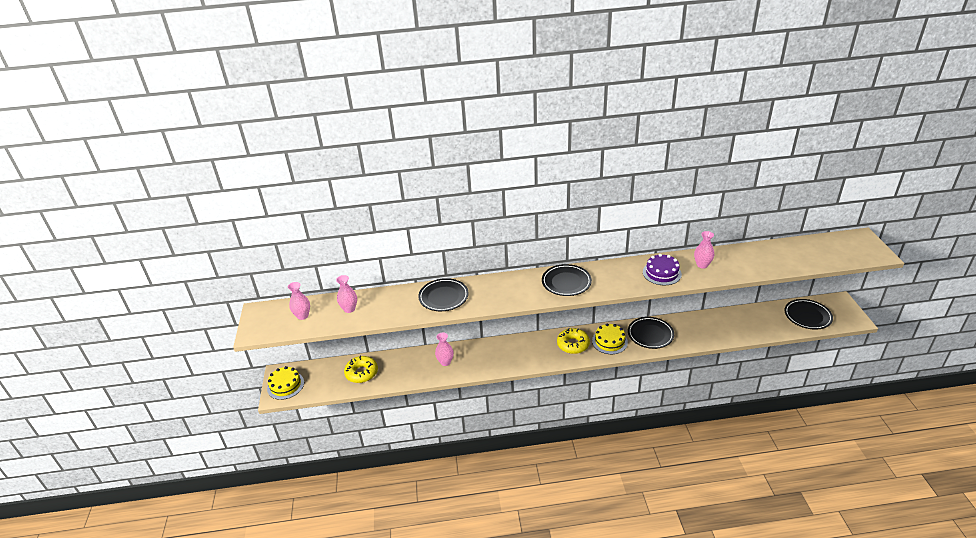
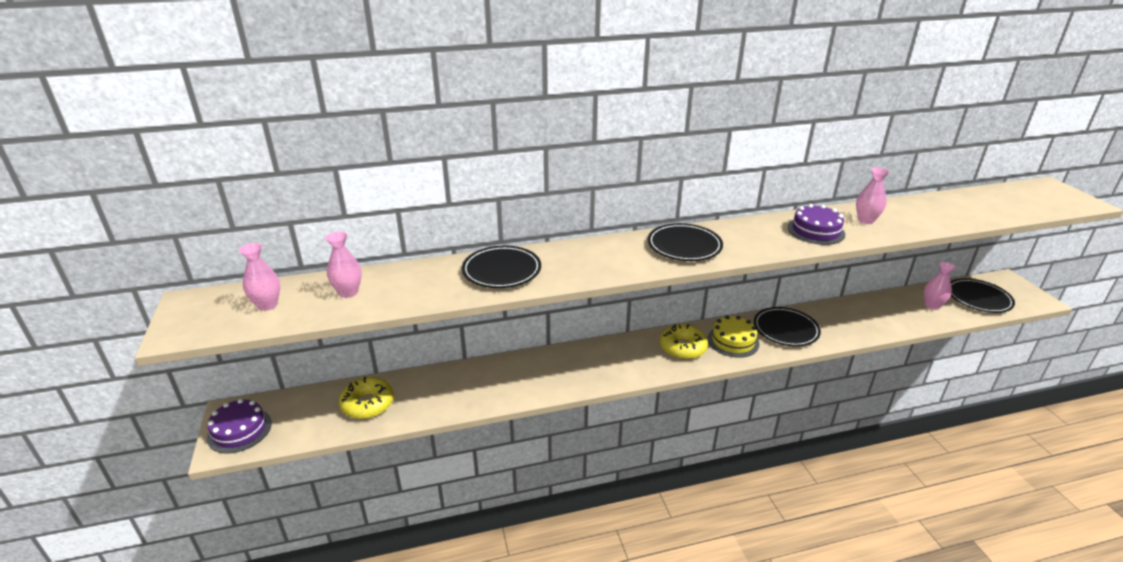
camera: 10 degrees left, 5 degrees down
(285, 385) = (239, 430): yellow cake -> purple cake
(445, 362) = (499, 381): pink vase -> pink vase (932, 305)

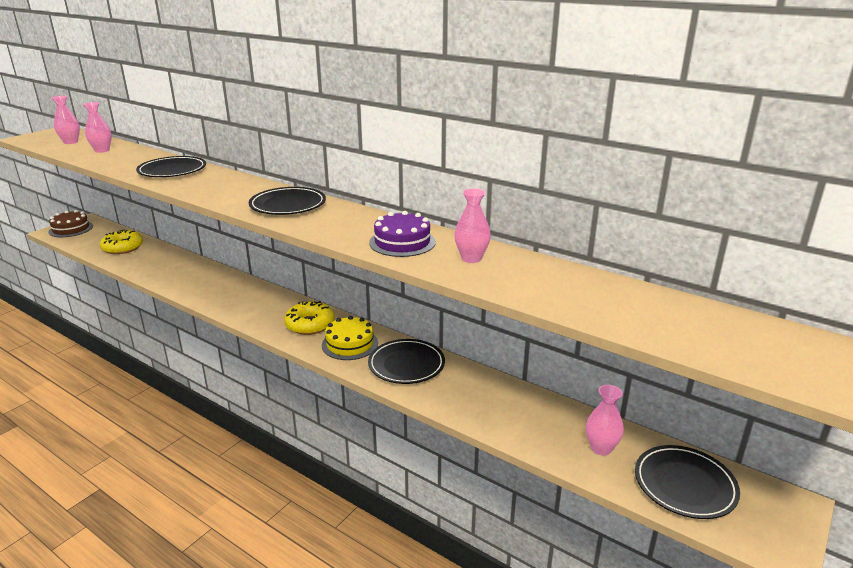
camera: 50 degrees right, 5 degrees down
(239, 430) = (71, 229): purple cake -> brown cake

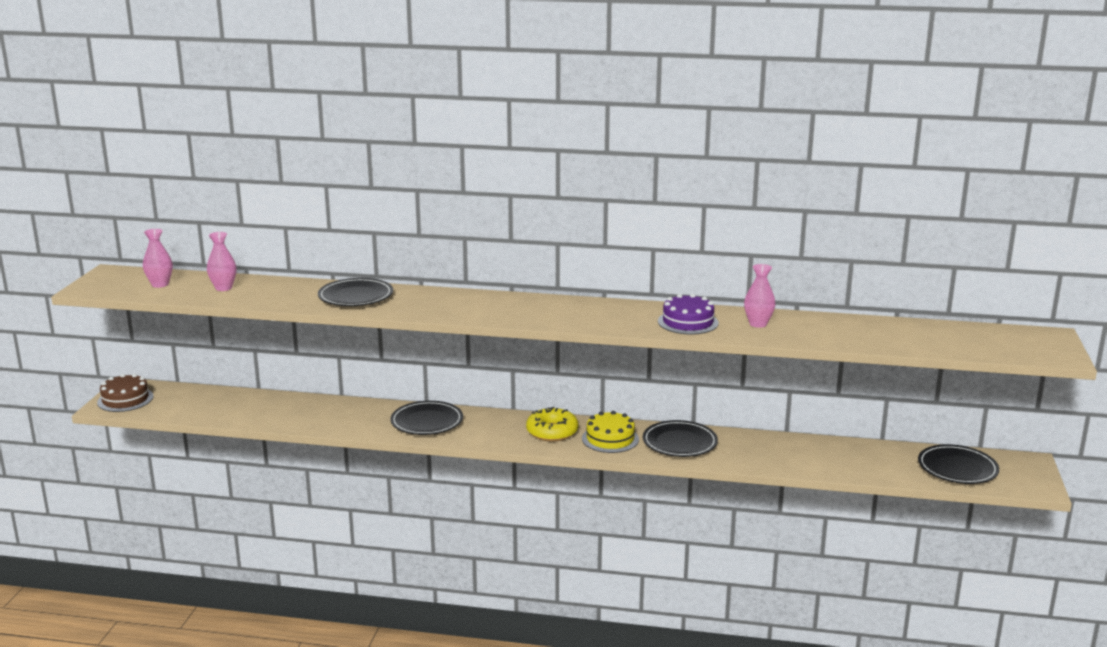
camera: 25 degrees left, 5 degrees down
(123, 248) = (232, 406): yellow donut -> none
(288, 205) = (538, 309): black plate -> black plate (427, 422)
(601, 448) = (885, 461): pink vase -> none

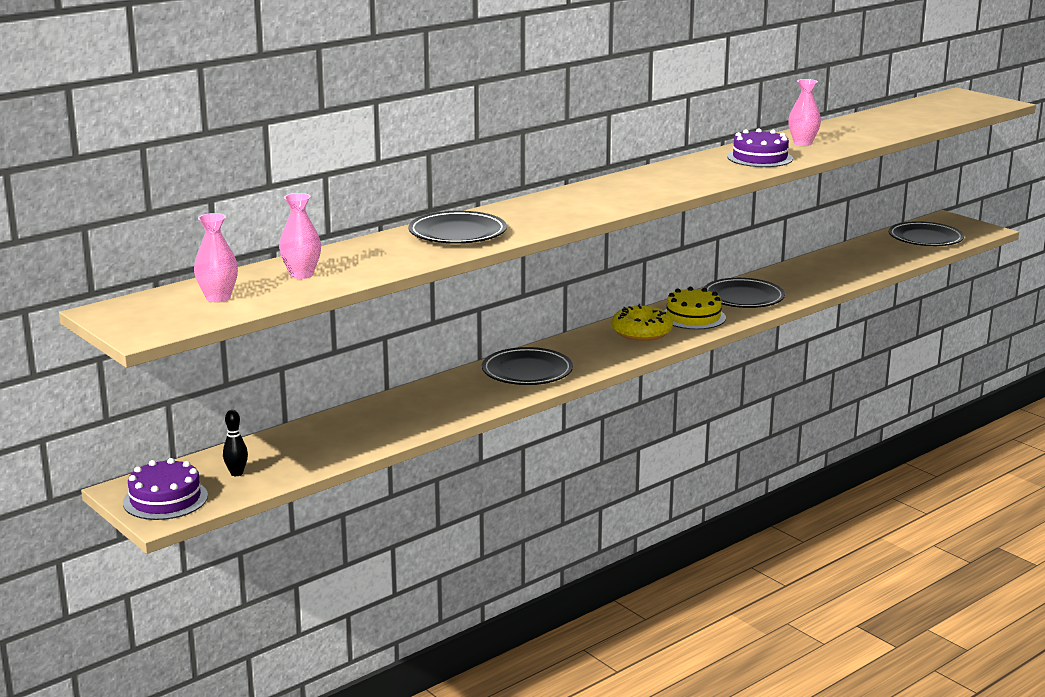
camera: 50 degrees left, 0 degrees up
(125, 399) = (165, 499): brown cake -> purple cake
(176, 403) = (236, 473): none -> black bowling pin

